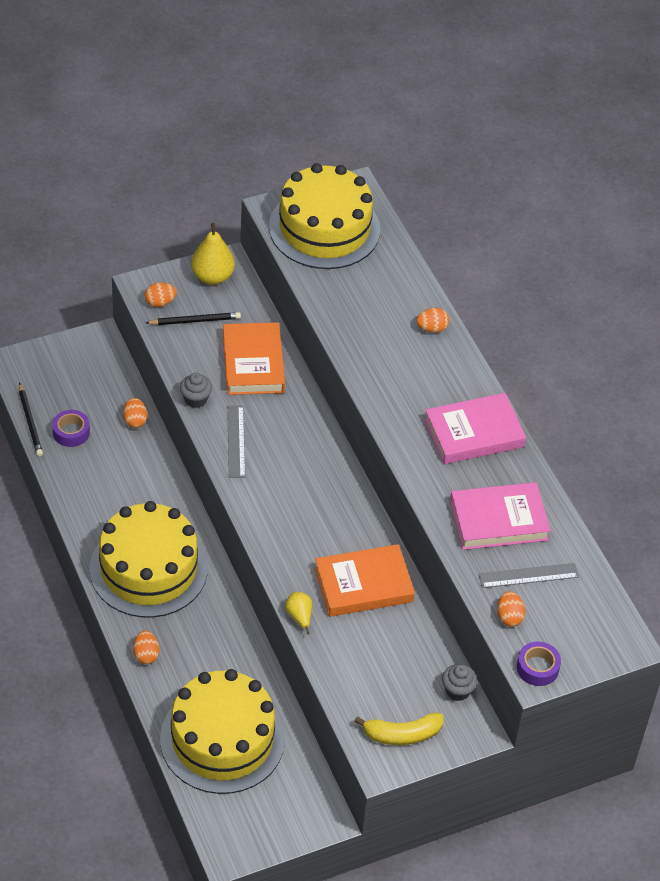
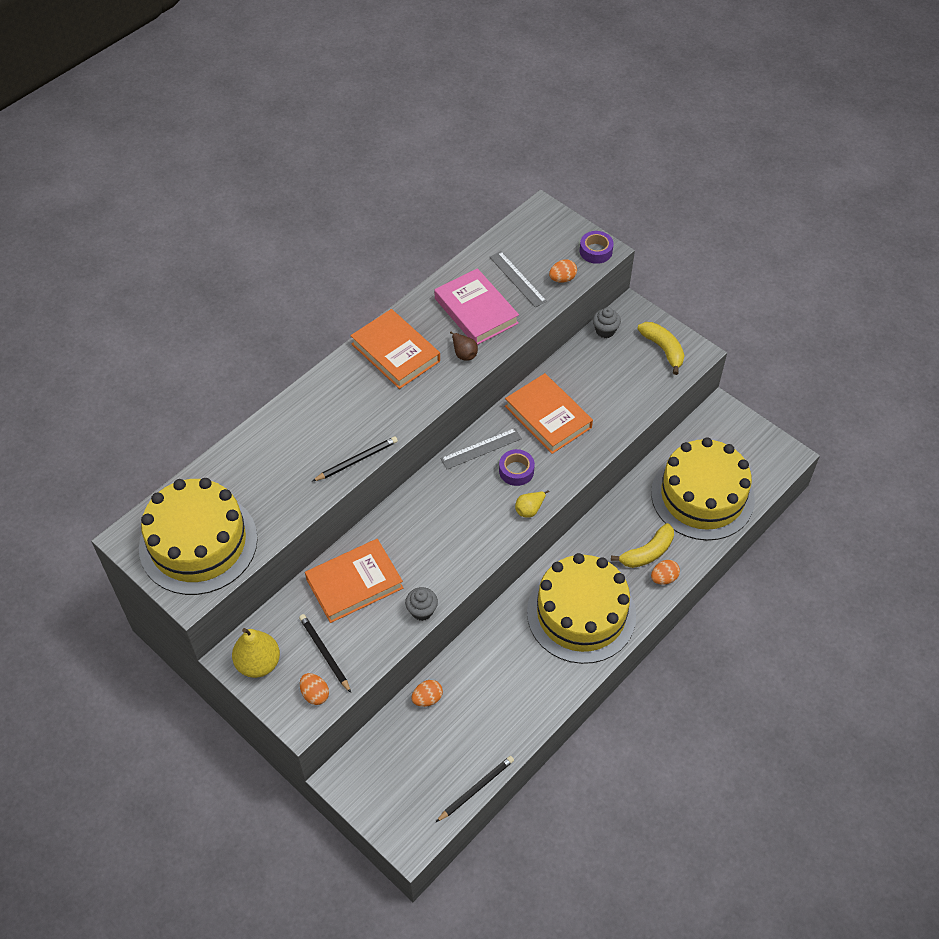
camera: 110 degrees left, 5 degrees up
(71, 432) = (469, 746): purple tape -> purple tape (516, 471)
(183, 655) = (647, 552): none -> yellow banana
(236, 441) = (453, 559): grey ruler -> grey ruler (481, 448)
(299, 617) = (604, 446): yellow pear -> yellow pear (529, 509)
(353, 359) = (356, 460): none -> black pencil
(432, 328) = (290, 417): orange egg -> none
(444, 487) = (464, 353): none -> brown pear
(474, 433) = (395, 352): pink book -> orange book

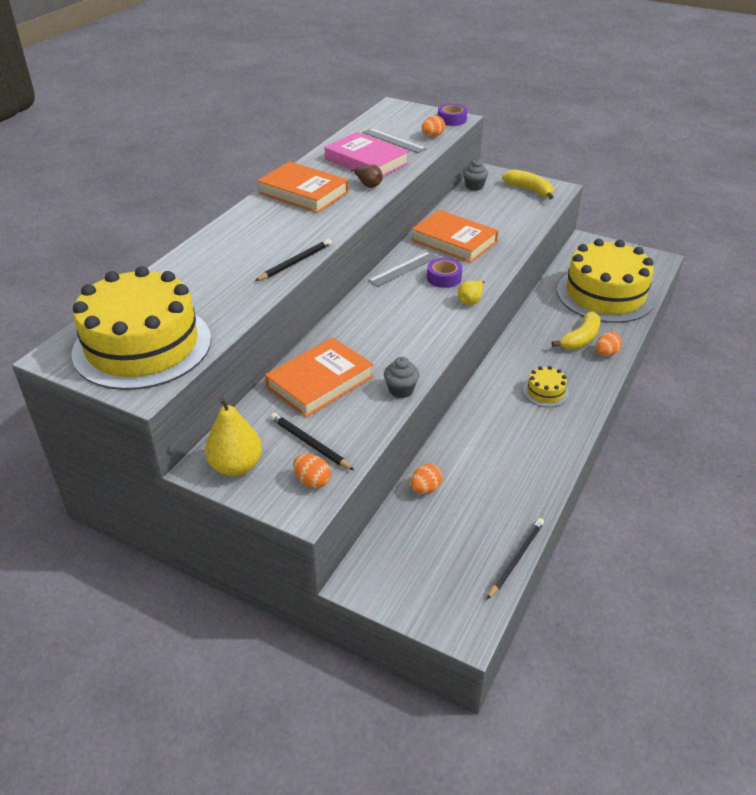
camera: 15 degrees left, 15 degrees down
(581, 614) = (545, 392): yellow cake -> yellow cake, size x0.41

